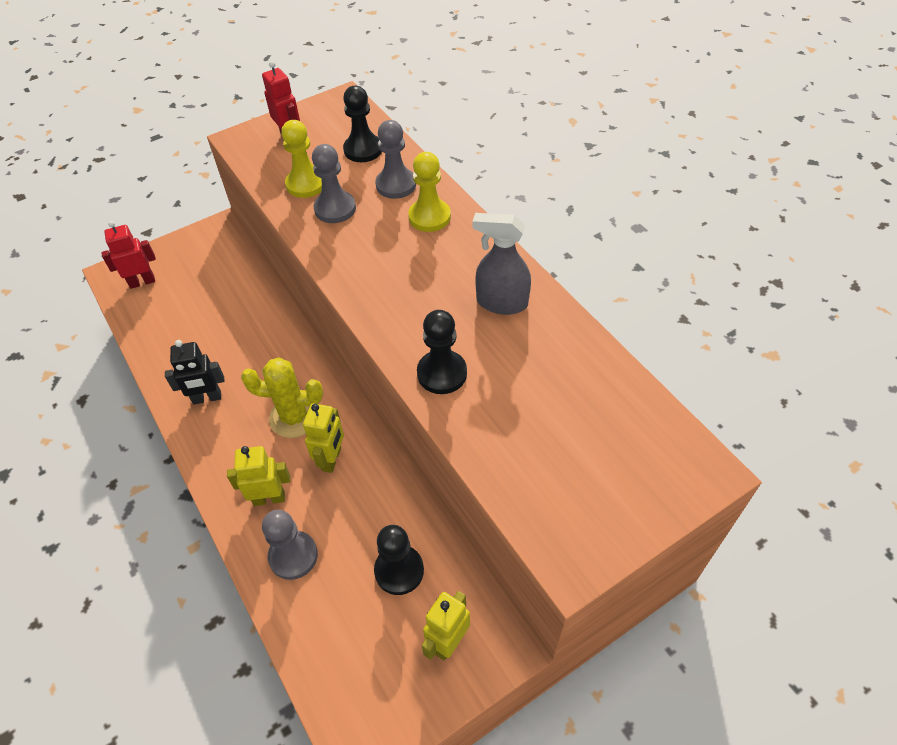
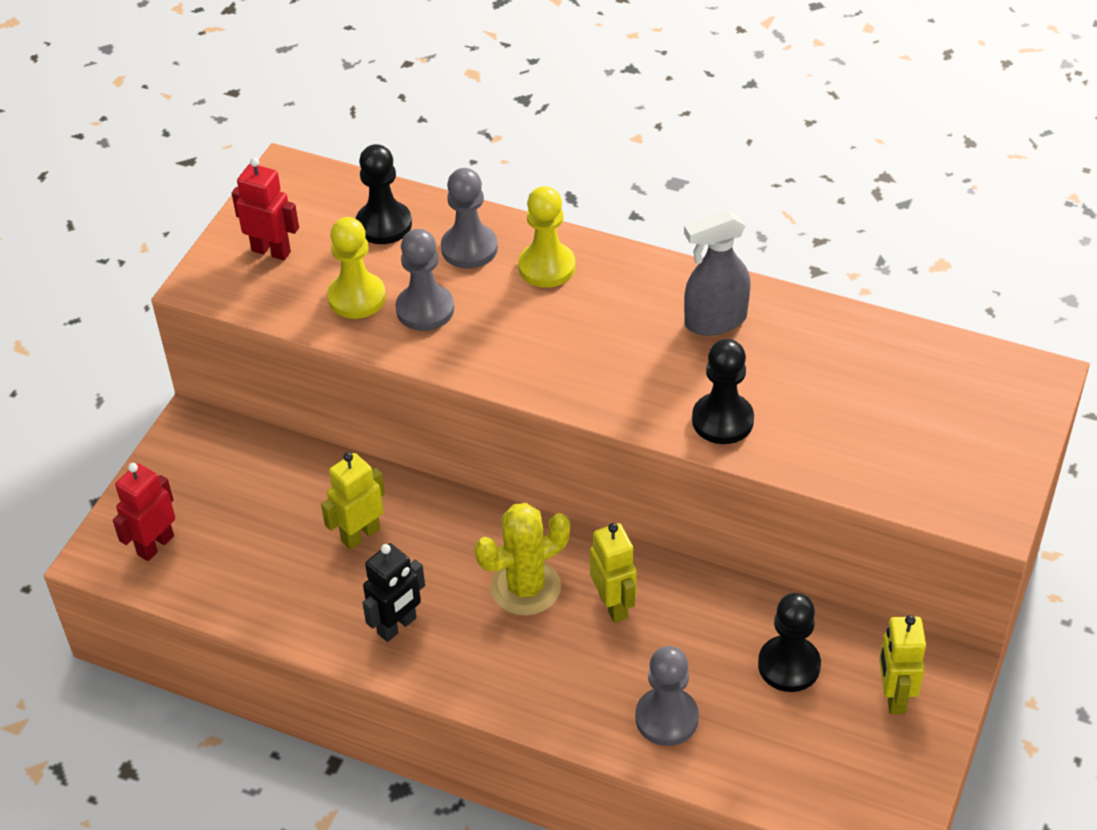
camera: 35 degrees left, 5 degrees down
(269, 498) = (583, 682): yellow robot -> yellow robot (360, 535)

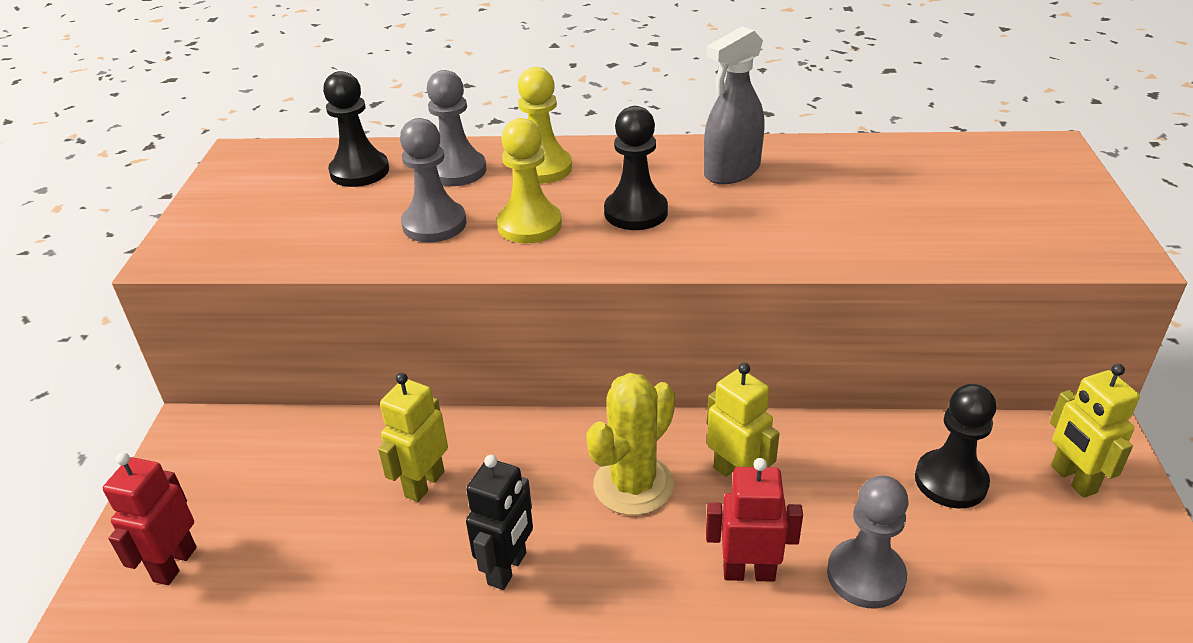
camera: 20 degrees left, 10 degrees down
(271, 251) = (244, 214): red robot -> red robot (749, 572)
(357, 298) = (355, 230): yellow pawn -> yellow pawn (529, 225)
(722, 420) = (798, 242): black pawn -> black pawn (636, 212)

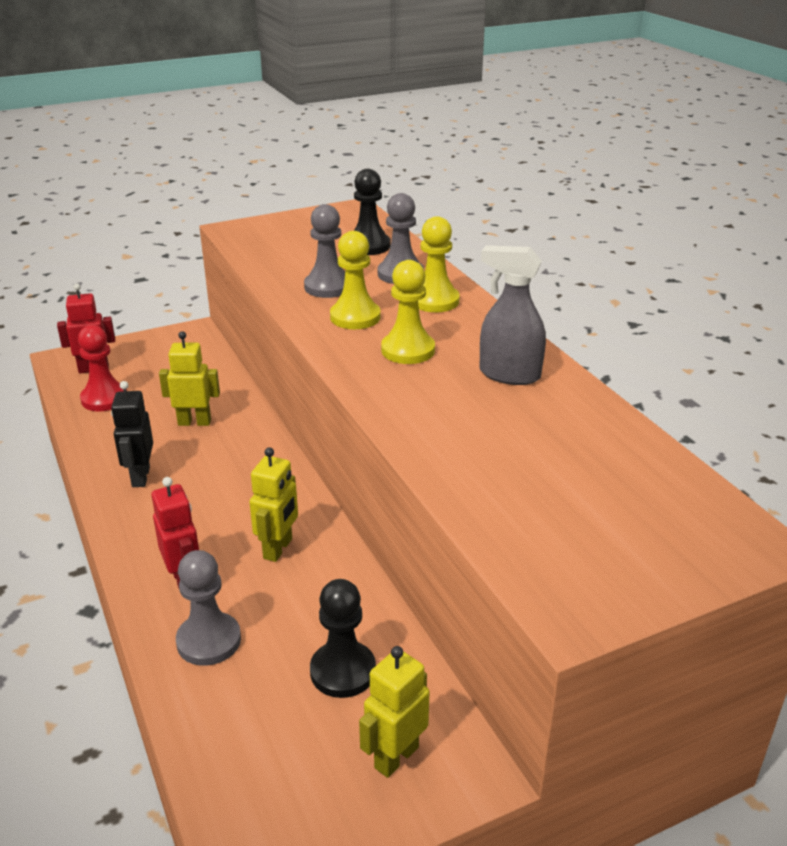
camera: 60 degrees right, 5 degrees down
(274, 568) = (104, 399): none -> red pawn
(508, 569) = (140, 477): black robot -> black robot turned 90 degrees clockwise
(633, 485) = (241, 504): yellow cactus -> none
(636, 212) = (408, 350): black pawn -> yellow pawn

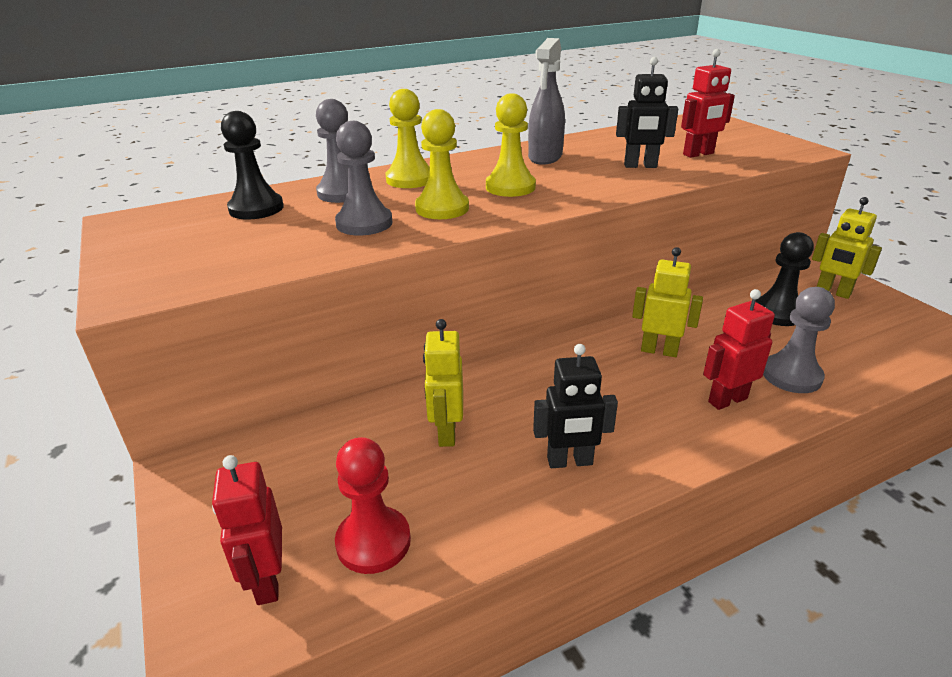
camera: 90 degrees left, 0 degrees up
(477, 437) = (640, 166): none -> black robot
(532, 493) = (698, 154): none -> red robot

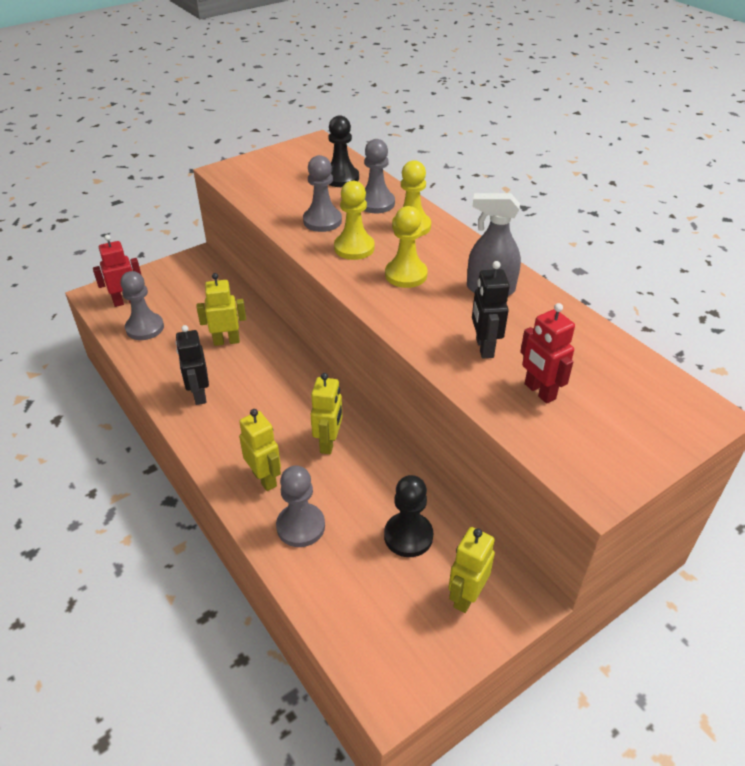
camera: 80 degrees right, 10 degrees up
(373, 542) = (145, 328): red pawn -> grey pawn
(727, 400) = (265, 479): red robot -> yellow robot

